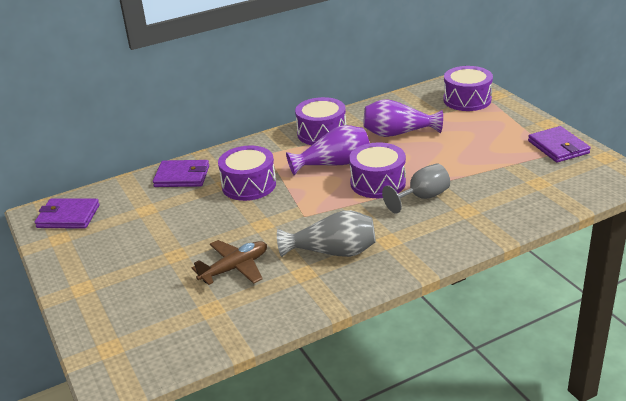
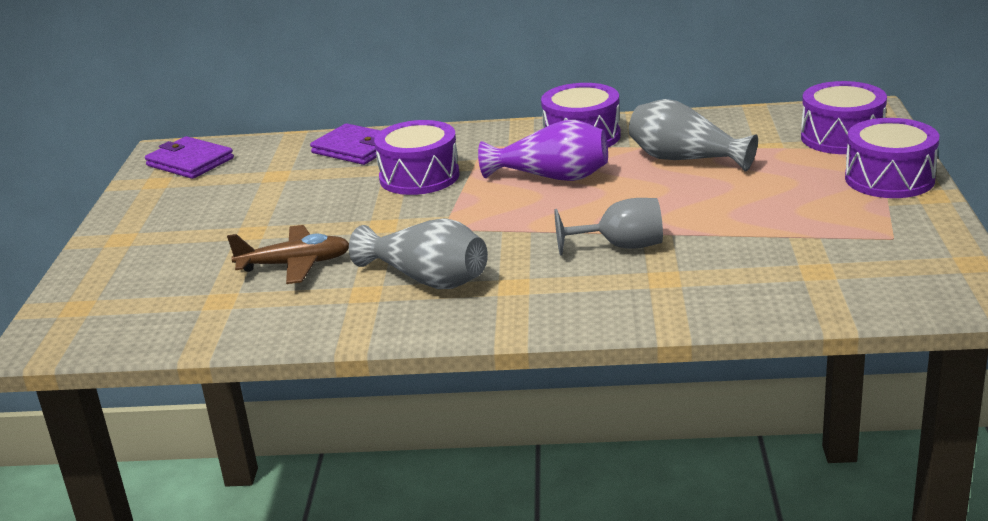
camera: 30 degrees right, 5 degrees down
(378, 183) = (583, 213): purple drum -> purple drum (889, 179)
(398, 133) = (685, 159): purple vase -> grey vase
(558, 147) = (910, 231): purple wallet -> none

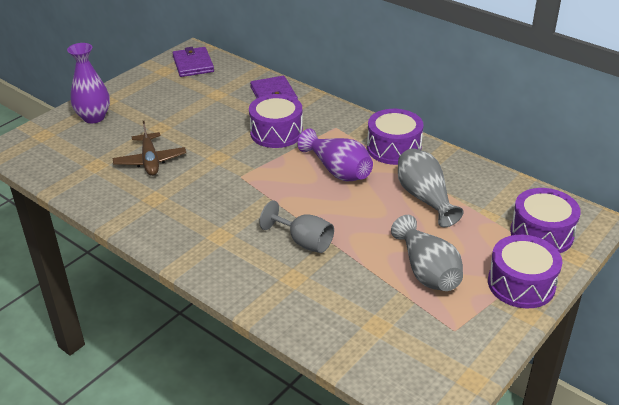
camera: 35 degrees right, 10 degrees up
(129, 261) = (94, 117): none -> purple vase
(295, 265) = (150, 161): brown plane -> brown plane turned 45 degrees clockwise
(427, 279) = (190, 207): grey vase -> grey vase (427, 271)

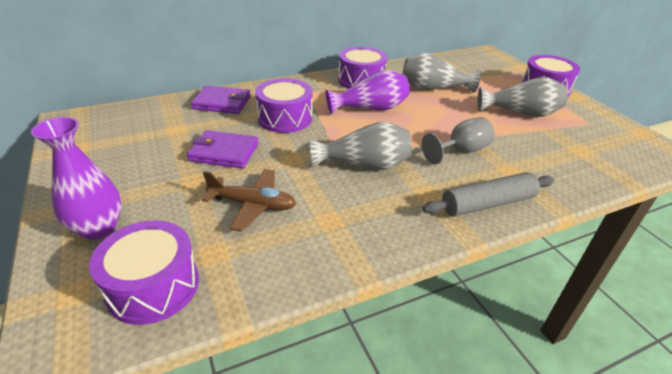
camera: 65 degrees left, 0 degrees up
(193, 64) = (96, 127): purple wallet -> purple wallet (224, 152)
(228, 272) = (487, 204): none -> grey rolling pin
(237, 194) = (364, 165): none -> grey vase
(541, 234) = (495, 68): purple drum -> purple drum (153, 286)

